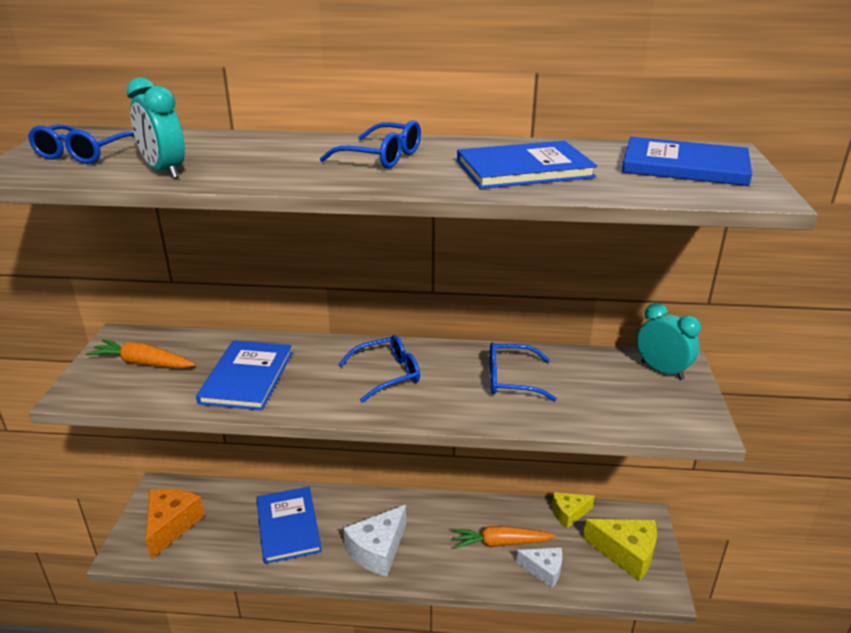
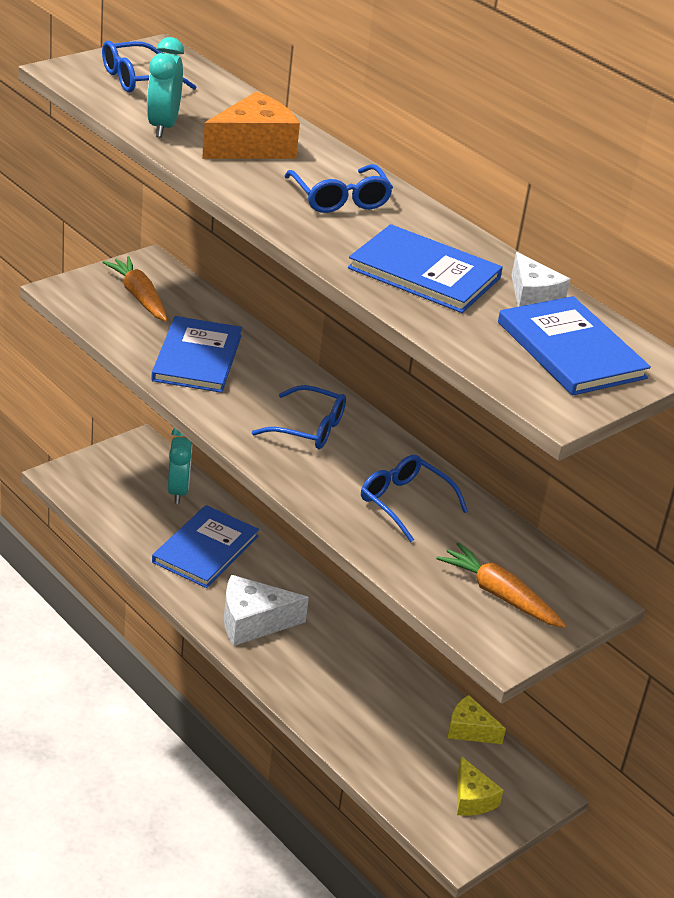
camera: 40 degrees right, 5 degrees up
(171, 525) = (118, 481): orange cheese -> orange cheese (253, 147)
(247, 377) = (197, 358): blue book -> blue book turned 45 degrees counterclockwise
(501, 543) = (367, 700): orange carrot -> orange carrot (500, 595)
(544, 570) = (373, 747): white cheese -> white cheese (532, 296)
(626, 553) = (472, 798): yellow cheese -> yellow cheese, size x0.63
(662, 370) = (561, 592): turquoise clock -> turquoise clock (178, 491)

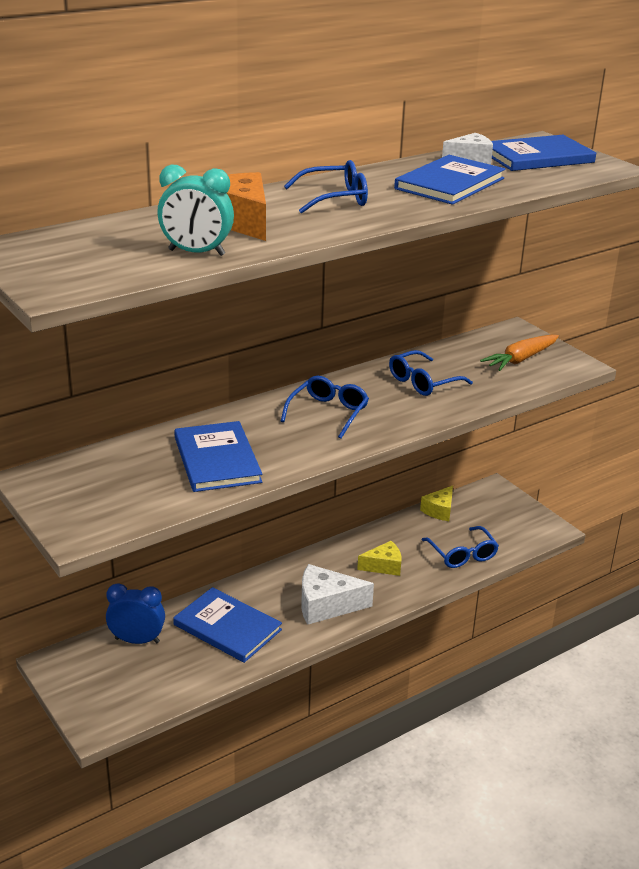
camera: 80 degrees left, 5 degrees down
(137, 79) = (80, 259): blue glasses -> blue glasses (462, 554)
(139, 297) = (99, 487): orange carrot -> none
(178, 491) = (137, 640): turquoise clock -> blue clock
(197, 358) = (217, 459): blue book -> blue book turned 60 degrees clockwise
(253, 622) = (326, 605): white cheese -> white cheese turned 90 degrees clockwise
(472, 798) = (505, 518): yellow cheese -> yellow cheese (384, 566)

